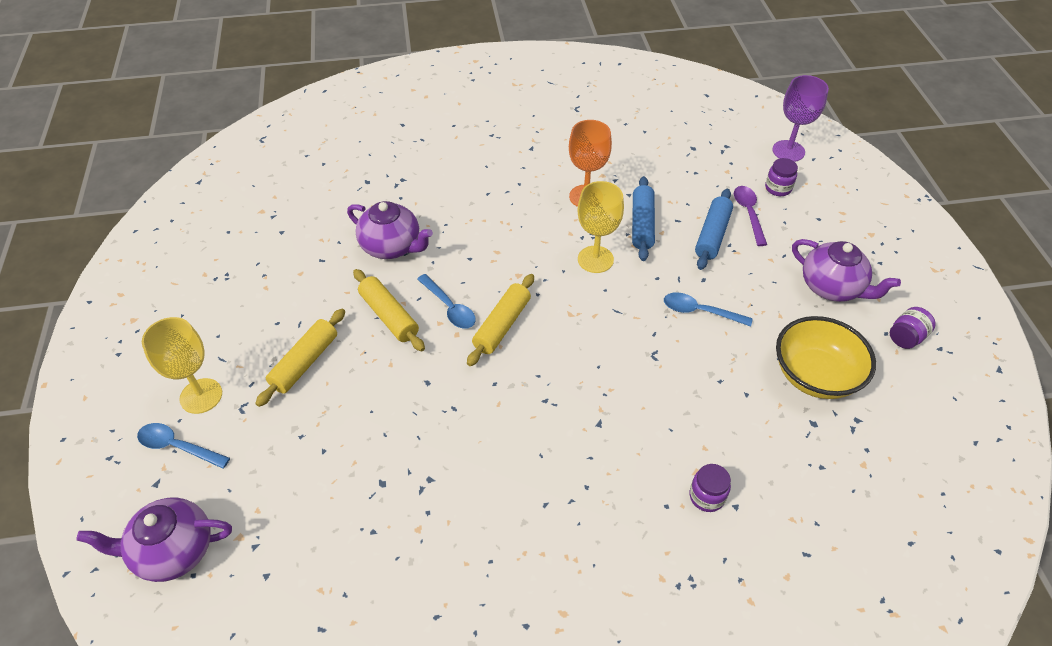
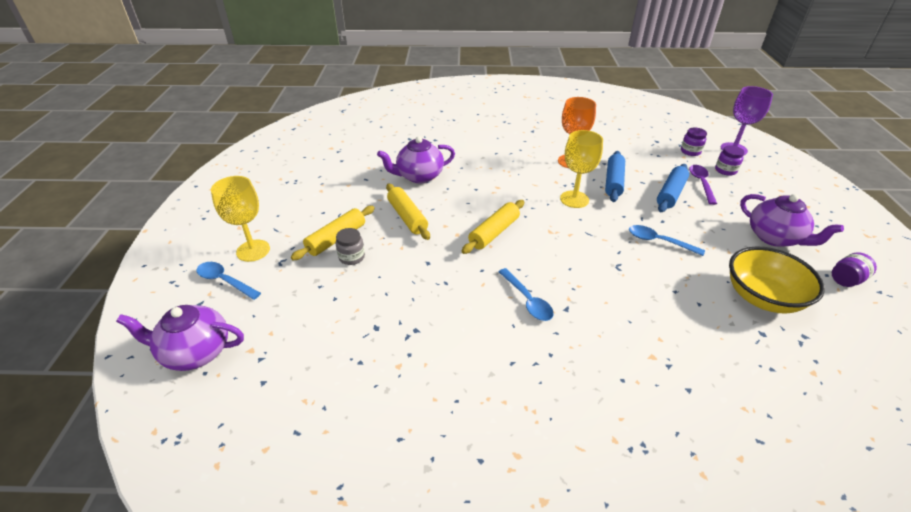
camera: 10 degrees right, 10 degrees down
(331, 388) = (352, 257): none -> grey jar
(392, 246) = (419, 176): purple teapot -> purple teapot turned 120 degrees clockwise
(449, 307) = (454, 217): blue spoon -> blue spoon (527, 300)
(707, 496) = (661, 377): purple jar -> purple jar (690, 151)

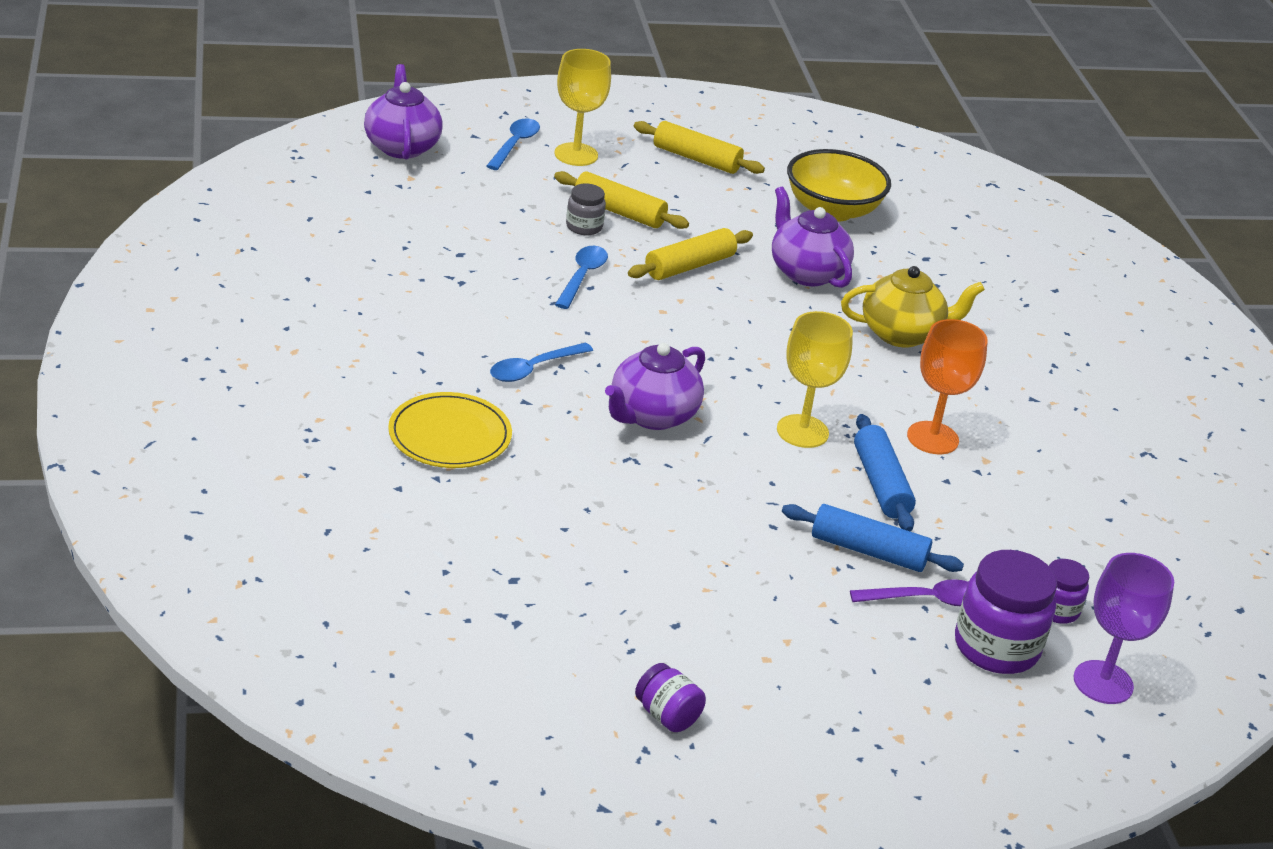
camera: 75 degrees right, 5 degrees down
(480, 156) = (902, 334): none -> yellow teapot
(494, 232) = (678, 344): yellow rolling pin -> yellow rolling pin (696, 159)
(613, 182) = (881, 484): blue rolling pin -> blue rolling pin turned 75 degrees clockwise
(616, 353) = (450, 435): none -> yellow plate
(659, 241) = (709, 512): blue spoon -> blue spoon (582, 277)
(725, 170) = (996, 647): purple jar -> purple jar, size x1.85
(762, 297) = (594, 599): yellow bowl -> yellow bowl (832, 210)
(775, 238) = (768, 658): purple teapot -> purple teapot (652, 416)

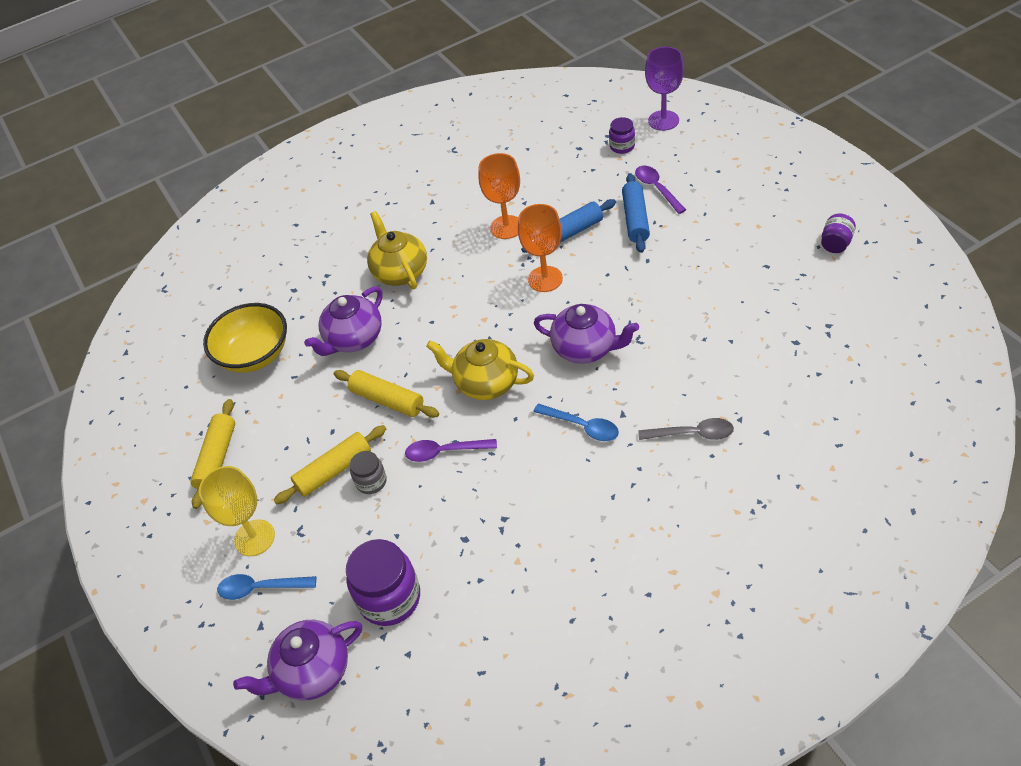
camera: 100 degrees left, 15 degrees up
(450, 435) = (692, 434): yellow plate -> grey spoon
(582, 277) = (445, 452): blue spoon -> purple spoon
(619, 212) = (334, 470): yellow rolling pin -> yellow rolling pin turned 45 degrees clockwise
(659, 331) = (485, 383): none -> yellow teapot
(802, 431) = (545, 279): yellow goblet -> orange goblet
(996, 647) = (671, 157): purple jar -> purple jar (389, 598)

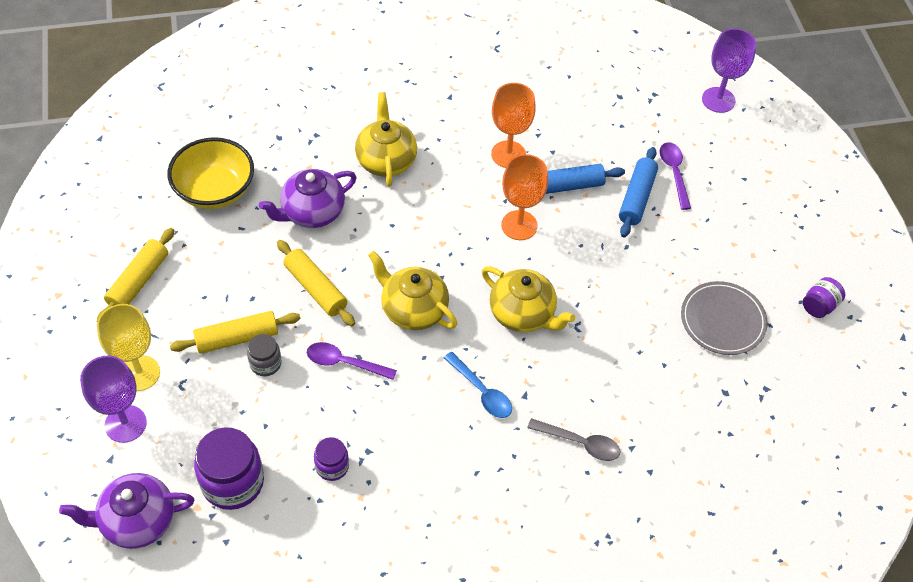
camera: 10 degrees right, 5 degrees up
(261, 588) = (125, 424): blue spoon -> purple goblet
(585, 348) = (523, 314): purple teapot -> yellow teapot
(622, 146) = (663, 112): purple jar -> purple jar (332, 466)
(761, 286) = (722, 320): none -> grey plate

